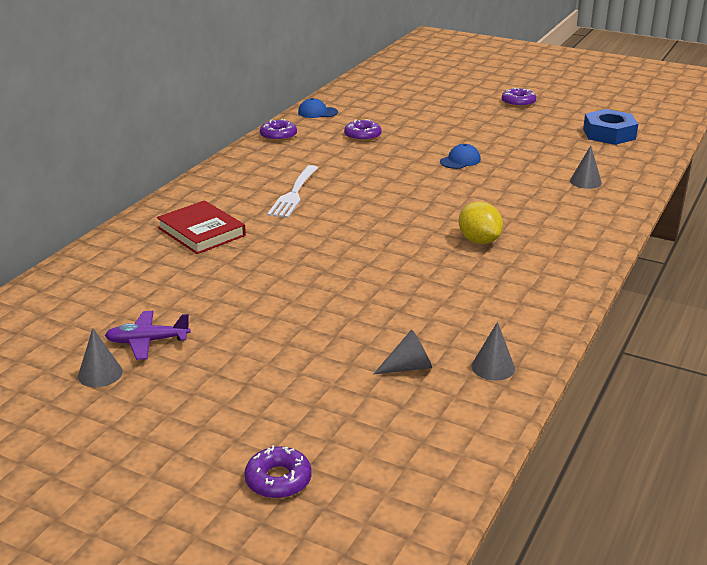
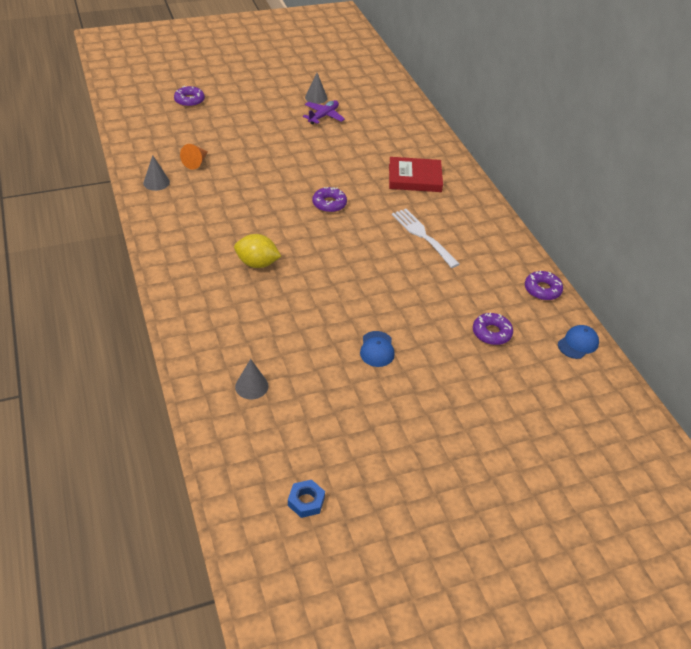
camera: 130 degrees right, 15 degrees up
(408, 367) = (196, 162): grey cone -> orange cone
(518, 102) = (460, 509): purple donut -> purple donut (329, 204)
(609, 134) = (306, 501): blue nut -> blue nut, size x0.53

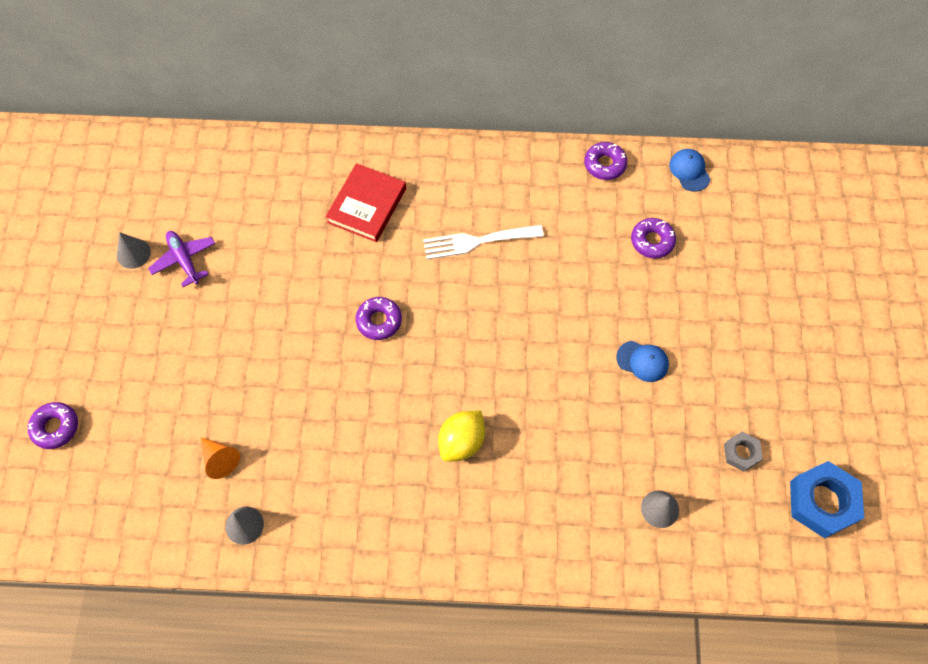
camera: 65 degrees left, 20 degrees up
(306, 501) = (822, 502): blue nut -> blue nut, size x1.87
(326, 431) = (741, 453): none -> grey nut

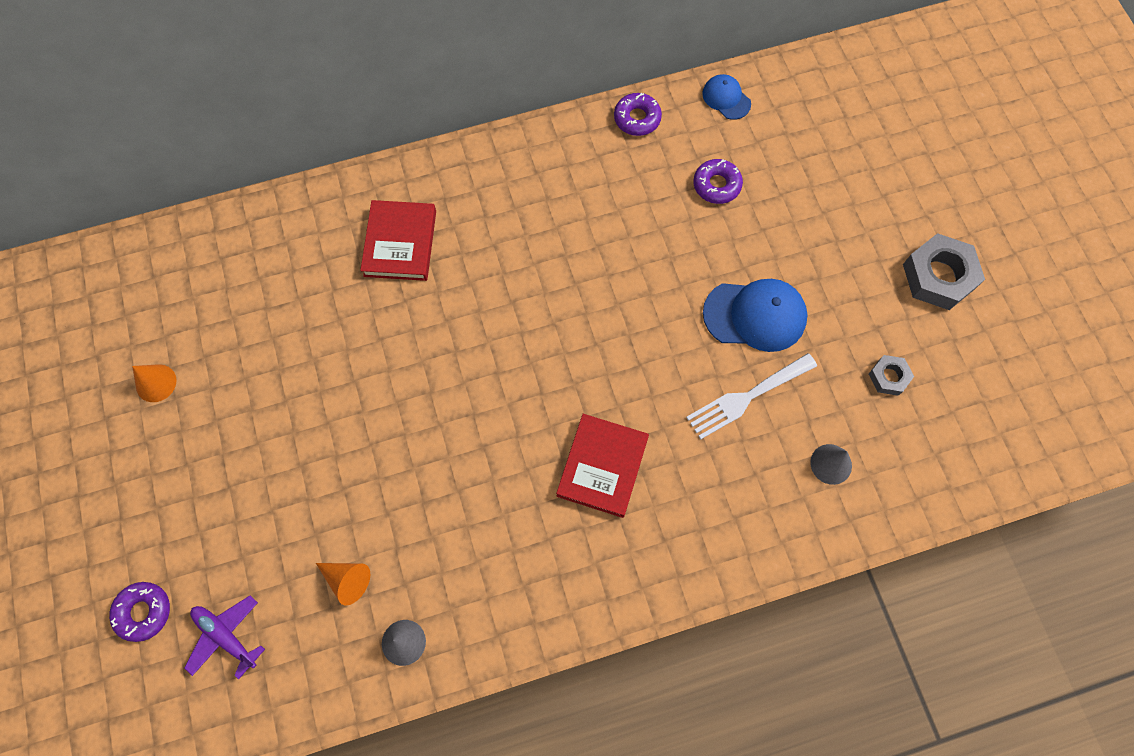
camera: 20 degrees left, 5 degrees up
(133, 253) = (156, 383): grey cone -> orange cone
(184, 260) = (218, 371): purple plane -> purple plane (226, 636)
(379, 321) = (463, 366): purple donut -> none
(461, 442) = (602, 467): yellow lemon -> red book
(477, 241) = (535, 244): white fork -> white fork (747, 397)
(642, 361) = (755, 315): blue cap -> blue cap, size x1.77
(821, 382) = (938, 276): none -> grey nut
(822, 502) = (985, 399): blue nut -> none

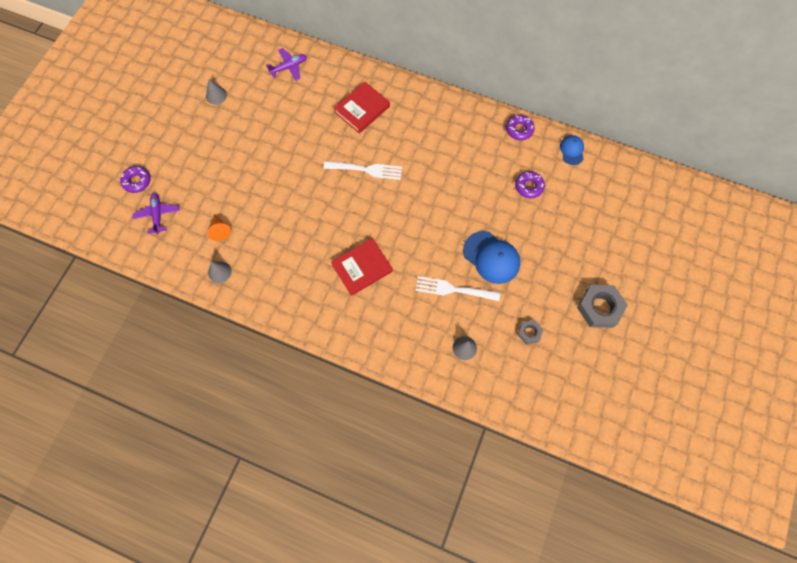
camera: 40 degrees right, 0 degrees up
(156, 383) = (216, 95): orange cone -> grey cone
(235, 260) = (289, 67): none -> purple plane
(484, 324) = (366, 170): none -> white fork

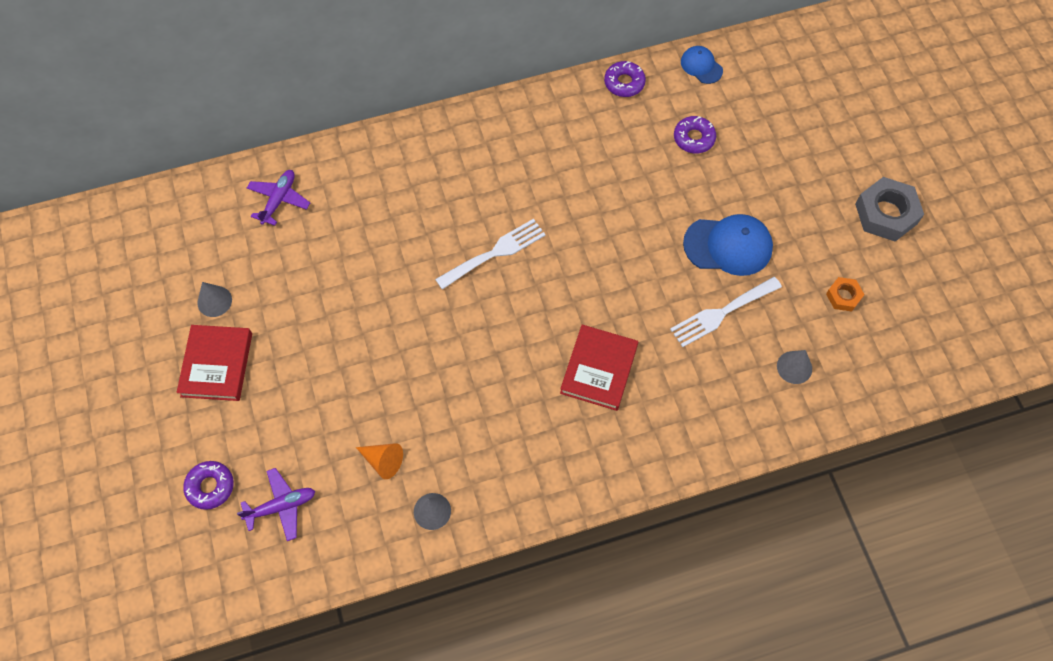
camera: 40 degrees left, 5 degrees down
(158, 215) = (281, 506): purple plane -> purple plane turned 120 degrees clockwise
(362, 109) = (421, 186): red book -> red book (217, 365)
(529, 333) = (843, 296): grey nut -> orange nut

